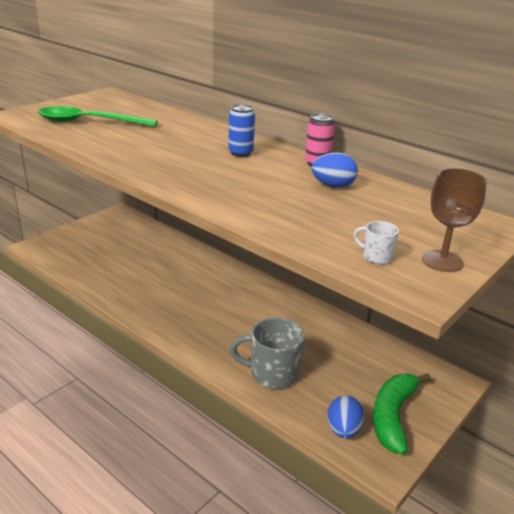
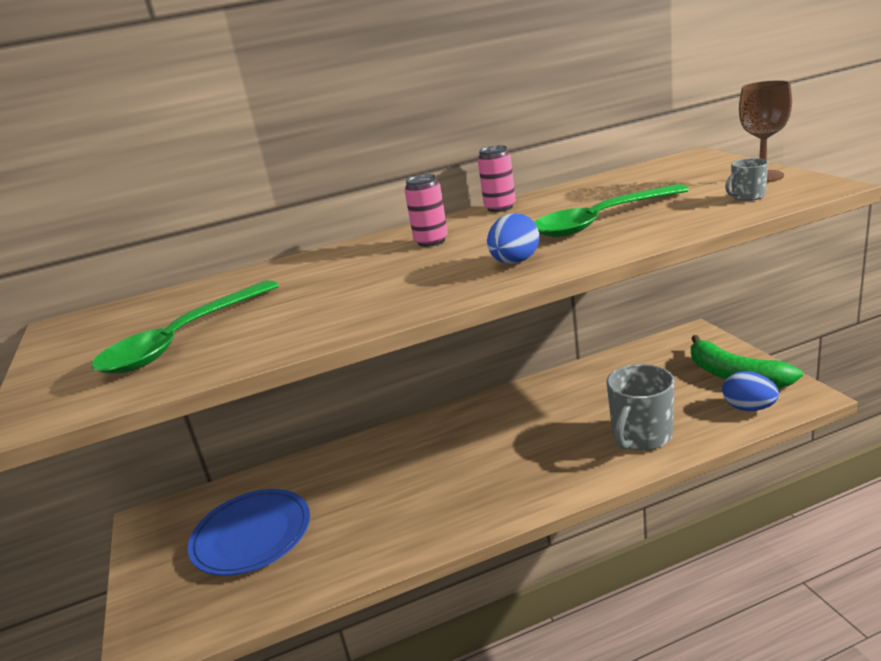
camera: 55 degrees left, 5 degrees down
(116, 247) = (252, 535): none -> blue plate
(240, 153) = (431, 241): blue can -> pink can
(295, 202) = (601, 221): none -> green spoon
(333, 186) = (568, 204): blue egg -> blue egg (515, 262)
(376, 256) = (747, 196): white mug -> grey mug

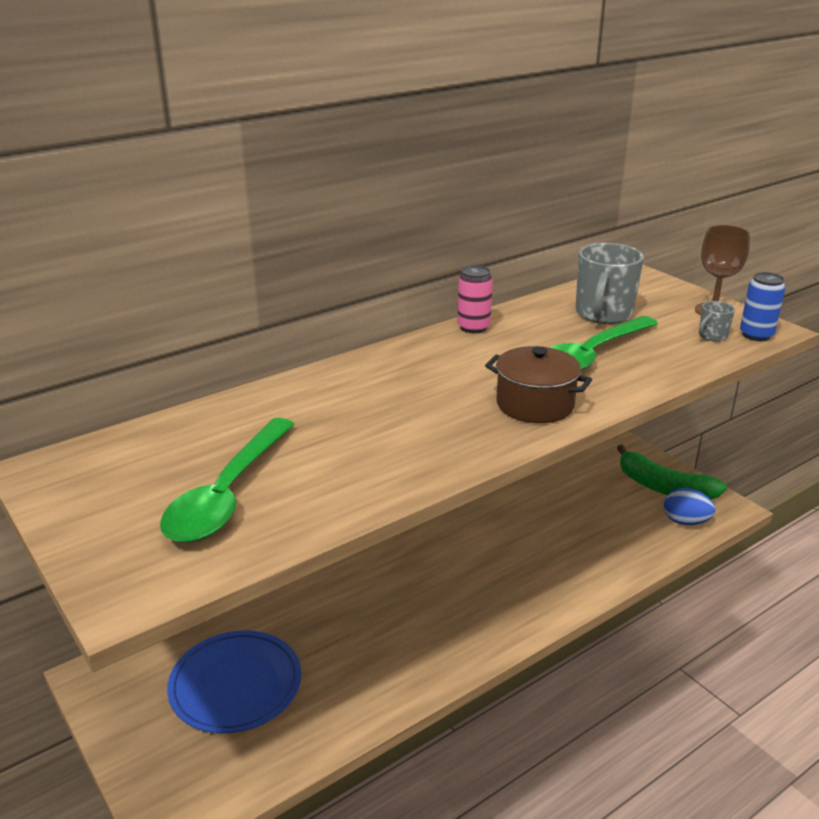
camera: 20 degrees left, 5 degrees up
(431, 241) = (426, 370): pink can -> none
(515, 262) = (535, 404): blue egg -> brown pot
(641, 436) = (599, 554): grey mug -> grey mug (603, 314)
(800, 192) = (756, 335): none -> blue can

